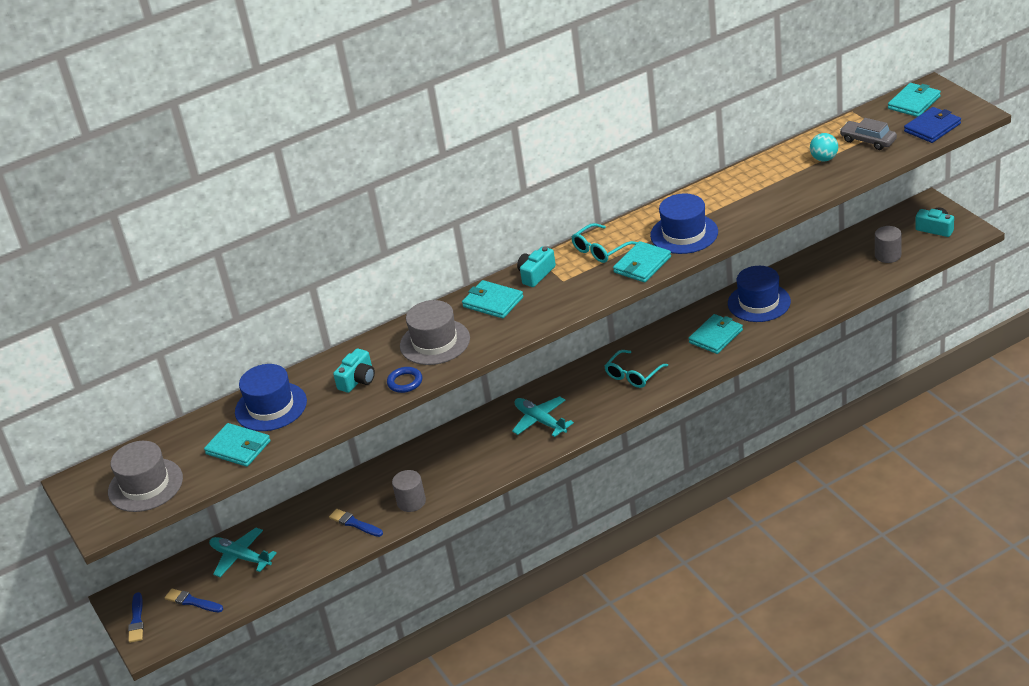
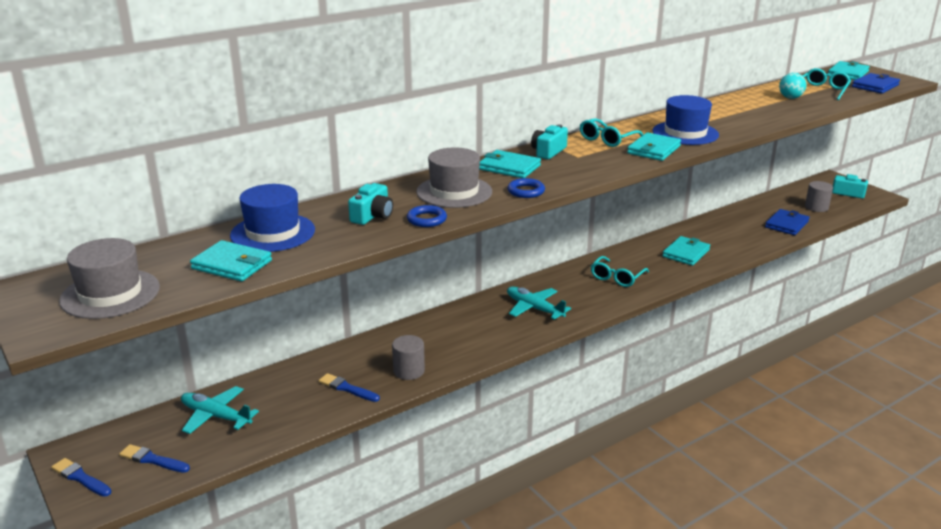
camera: 10 degrees left, 10 degrees down
(137, 620) = (80, 478): blue brush -> blue brush turned 135 degrees clockwise
(501, 337) = (526, 191): none -> blue ring
(759, 302) = (716, 232): blue hat -> none
(842, 285) = (786, 224): none -> blue wallet
(868, 141) = (823, 90): grey car -> turquoise glasses

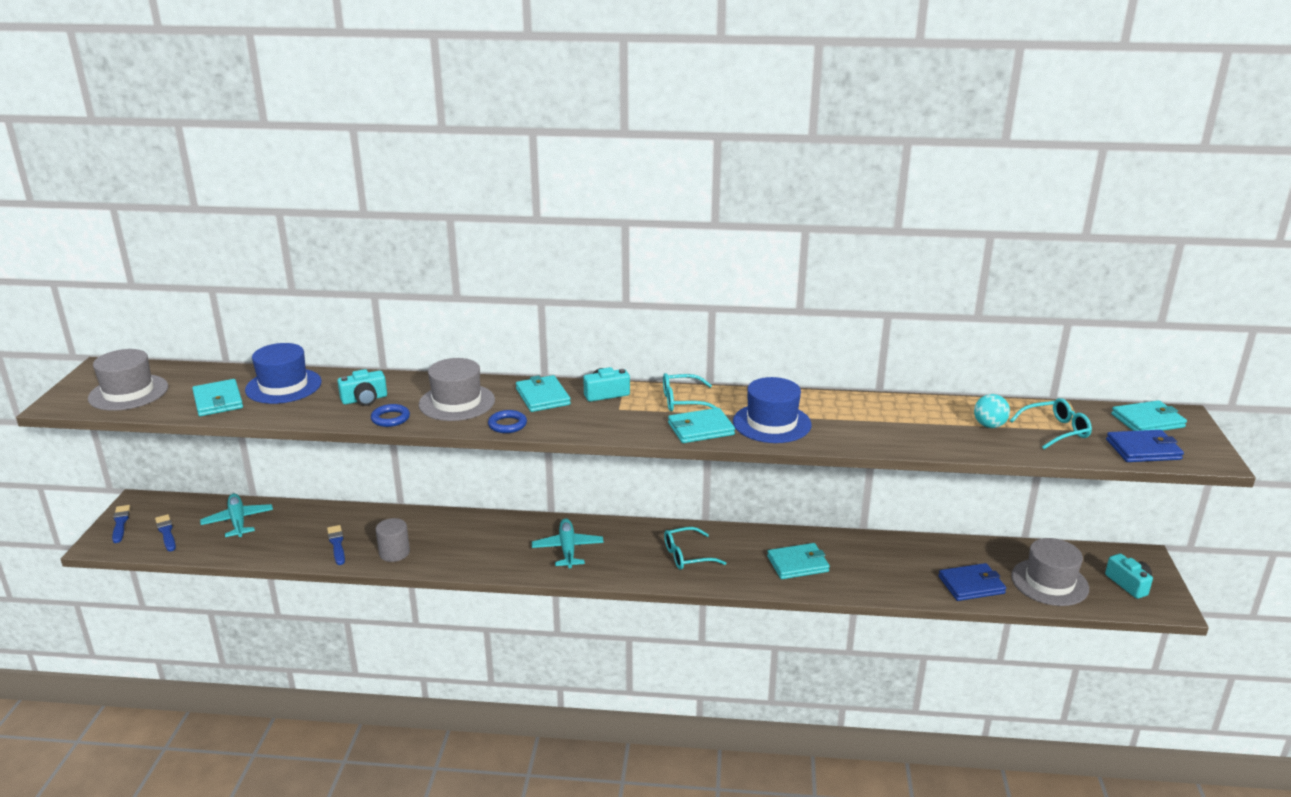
camera: 40 degrees right, 0 degrees up
(816, 207) = (1049, 582): grey cylinder -> grey hat

